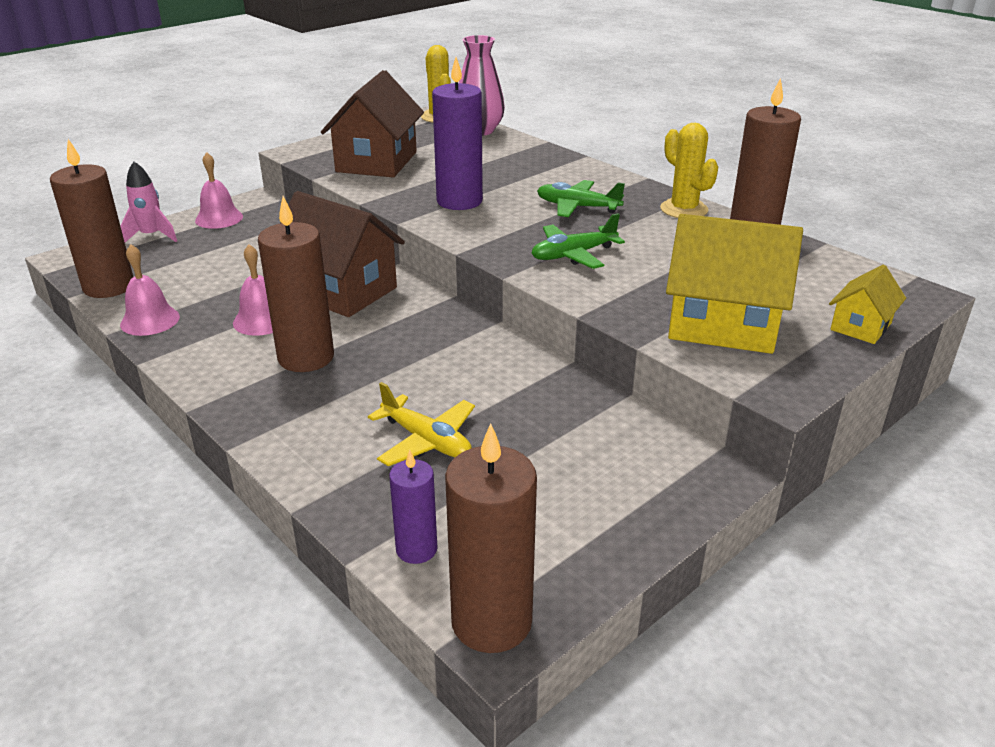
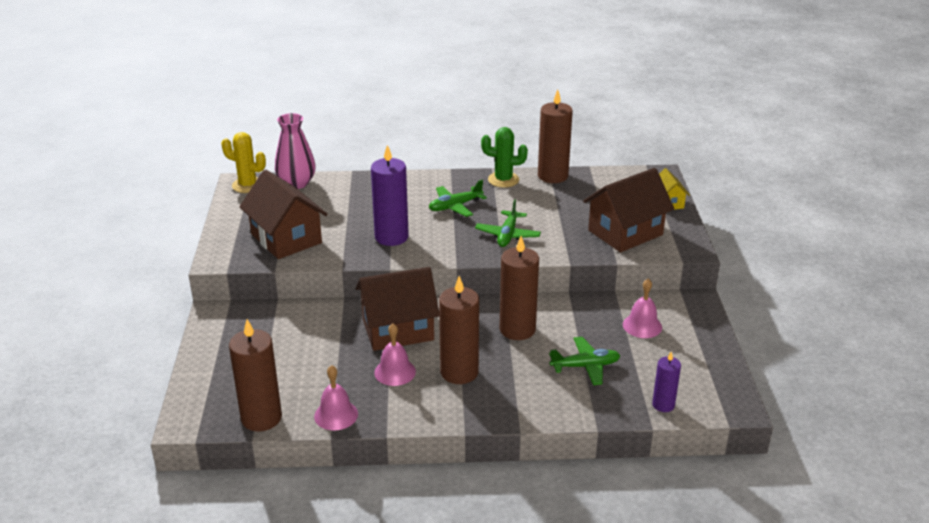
camera: 50 degrees left, 0 degrees up
(151, 236) = (205, 375): pink rocket -> none
(219, 218) = (220, 337): pink bell -> pink bell (642, 326)
(426, 441) = (585, 366): yellow plane -> green plane
(491, 621) = (727, 405): brown candle -> brown candle (517, 329)
(684, 209) = (503, 180): yellow cactus -> green cactus
(723, 324) = (625, 233): yellow house -> brown house

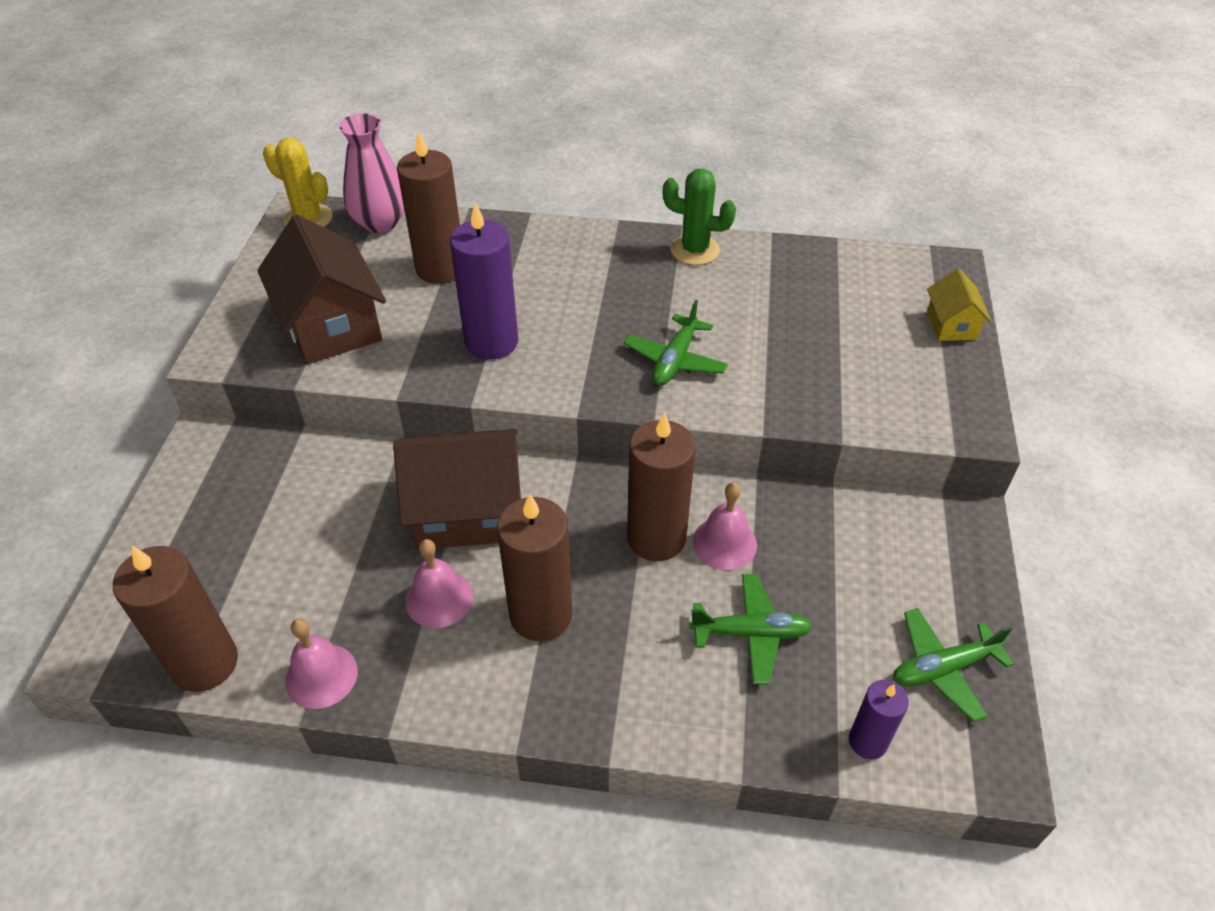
camera: 10 degrees right, 15 degrees up
(455, 206) = (606, 293): green plane -> green plane (943, 668)
(552, 176) = (774, 251): brown candle -> brown candle (440, 269)
(625, 233) = (869, 379): brown house -> none
(642, 326) = (864, 559): pink bell -> pink bell (724, 543)

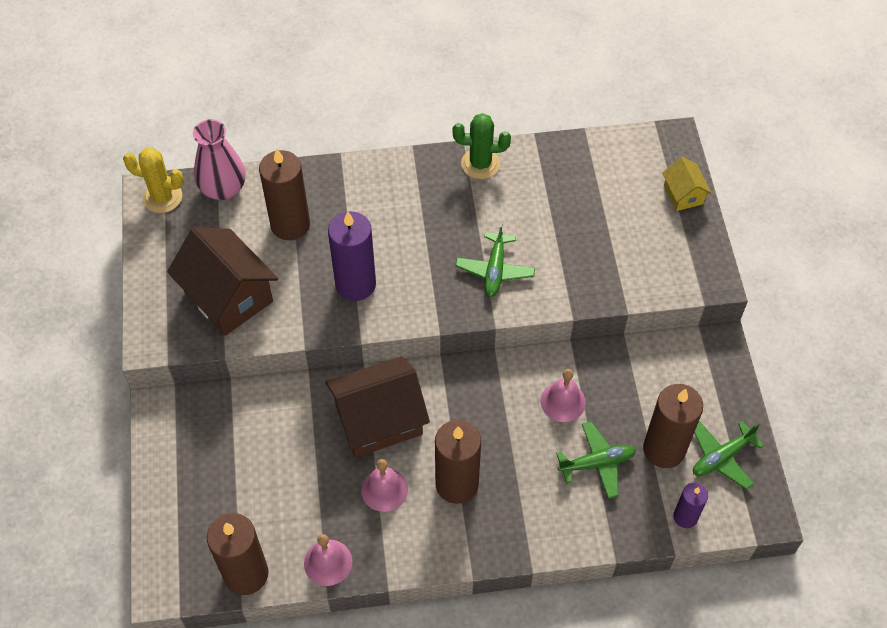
camera: 15 degrees left, 10 degrees up
(656, 538) = (516, 409): brown candle -> brown candle (664, 449)

